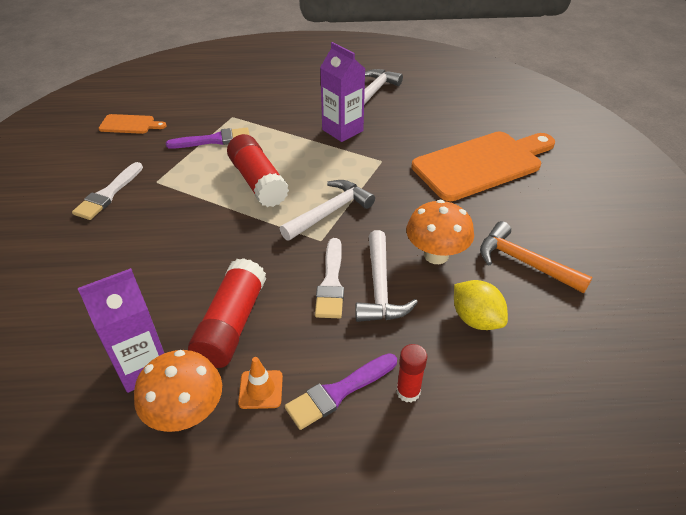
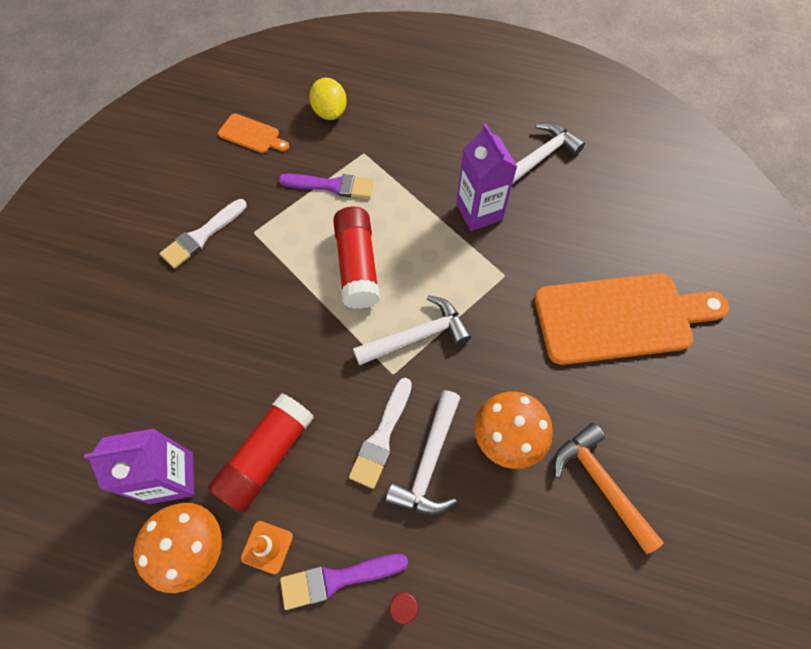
camera: 20 degrees right, 20 degrees up
(476, 319) = (511, 541): yellow lemon -> yellow lemon (330, 112)

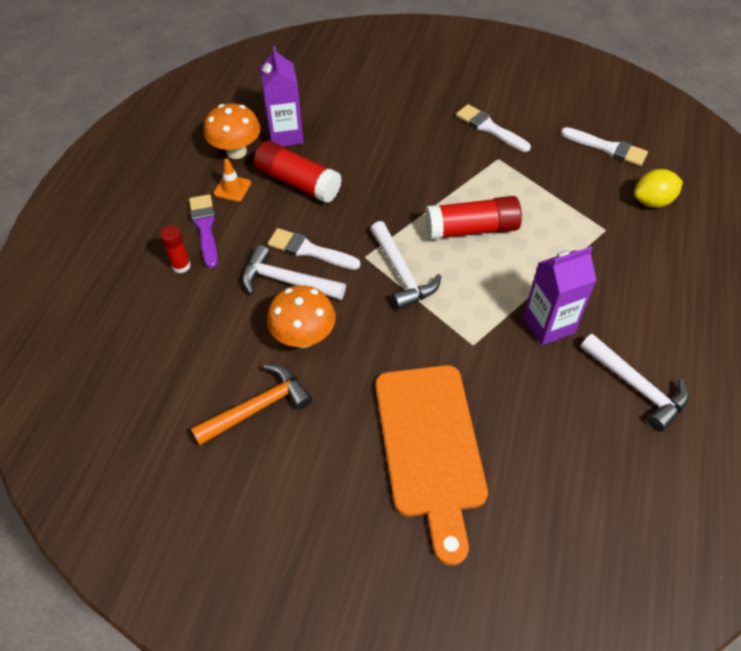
camera: 90 degrees right, 10 degrees down
(252, 135) = (607, 148): orange cutting board -> white brush
(332, 186) = (559, 207): purple brush -> none

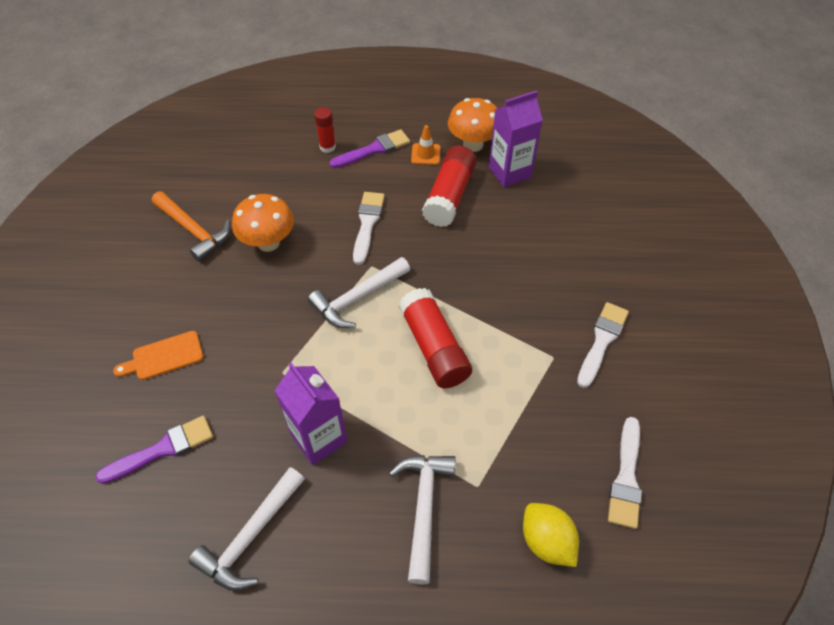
camera: 75 degrees right, 0 degrees up
(287, 281) = (327, 217): white hammer -> white hammer (424, 508)
(430, 447) = (164, 357): orange cutting board -> orange cutting board, size x0.45
(541, 453) = (162, 449): none -> purple brush

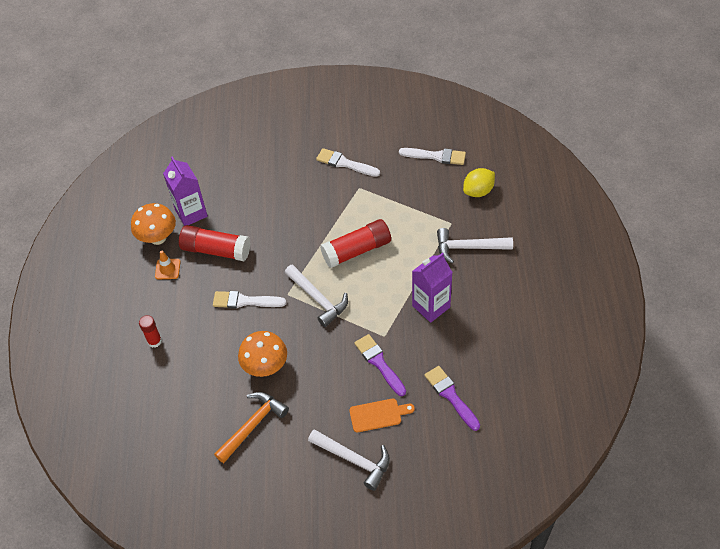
camera: 90 degrees left, 0 degrees up
(164, 357) = (378, 415): orange cutting board -> orange cutting board turned 75 degrees counterclockwise
(251, 536) = (499, 332): white hammer -> white hammer (354, 460)
(374, 150) = (160, 306): purple brush -> purple brush (379, 363)

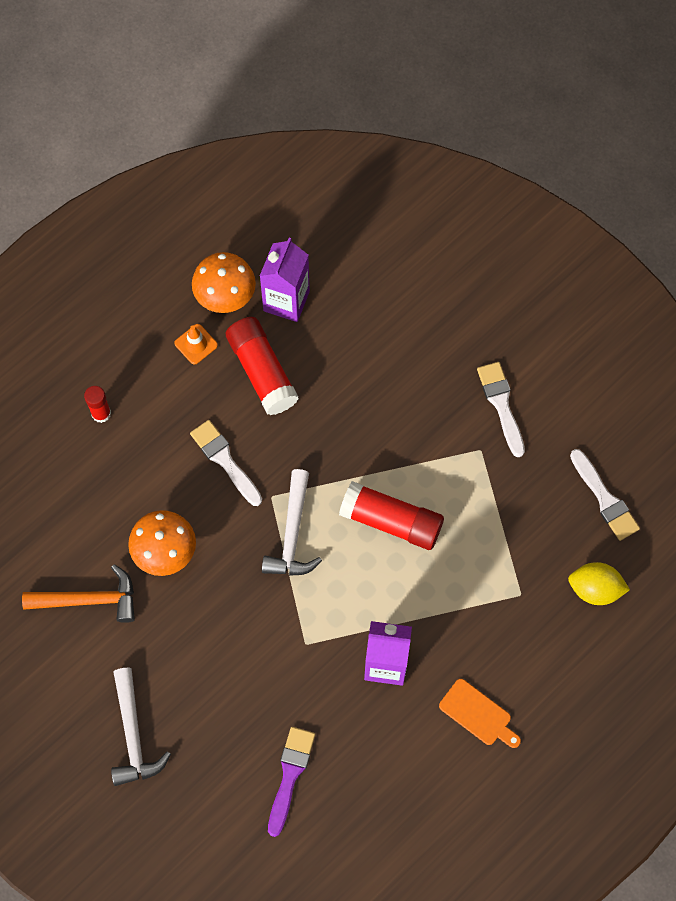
camera: 45 degrees right, 15 degrees up
(378, 415) = (205, 717): orange cutting board -> orange cutting board (478, 714)
(379, 363) = (267, 666): purple brush -> none
(468, 247) = (502, 642): white hammer -> none

